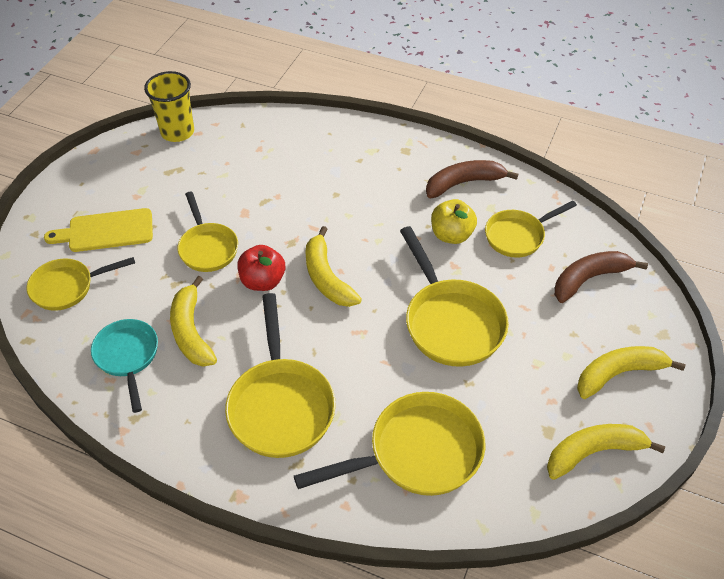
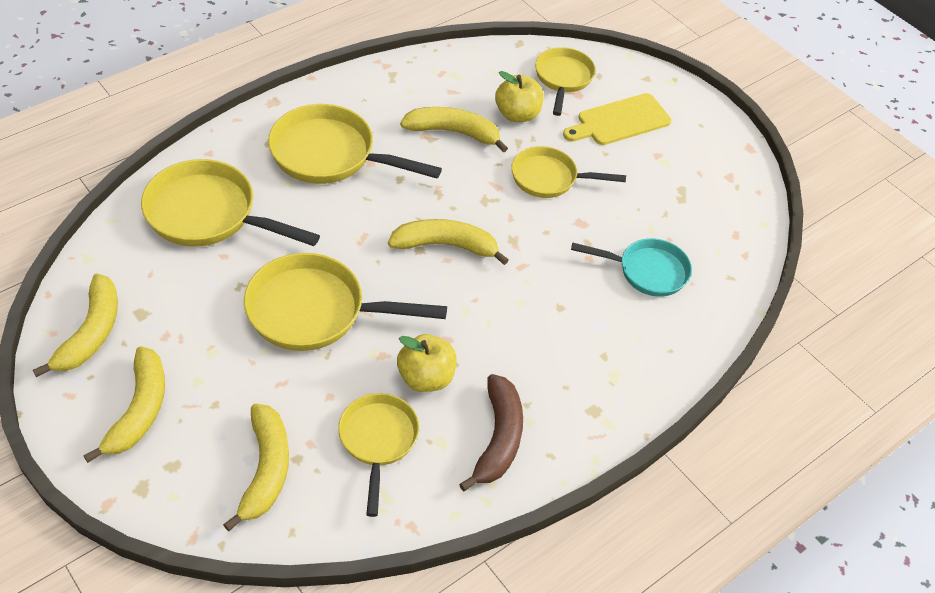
camera: 115 degrees right, 0 degrees up
(106, 231) = (620, 121): yellow cutting board -> yellow cutting board turned 135 degrees counterclockwise
(128, 357) = (456, 89): turquoise pan -> turquoise pan (647, 271)
(138, 298) = (517, 114): none -> yellow apple
(177, 132) = (746, 219): yellow cup -> none
(263, 281) = (477, 199): red apple -> none
(417, 453) = (209, 215): yellow pan -> yellow pan turned 105 degrees clockwise
(589, 279) = (266, 470): brown banana -> yellow banana

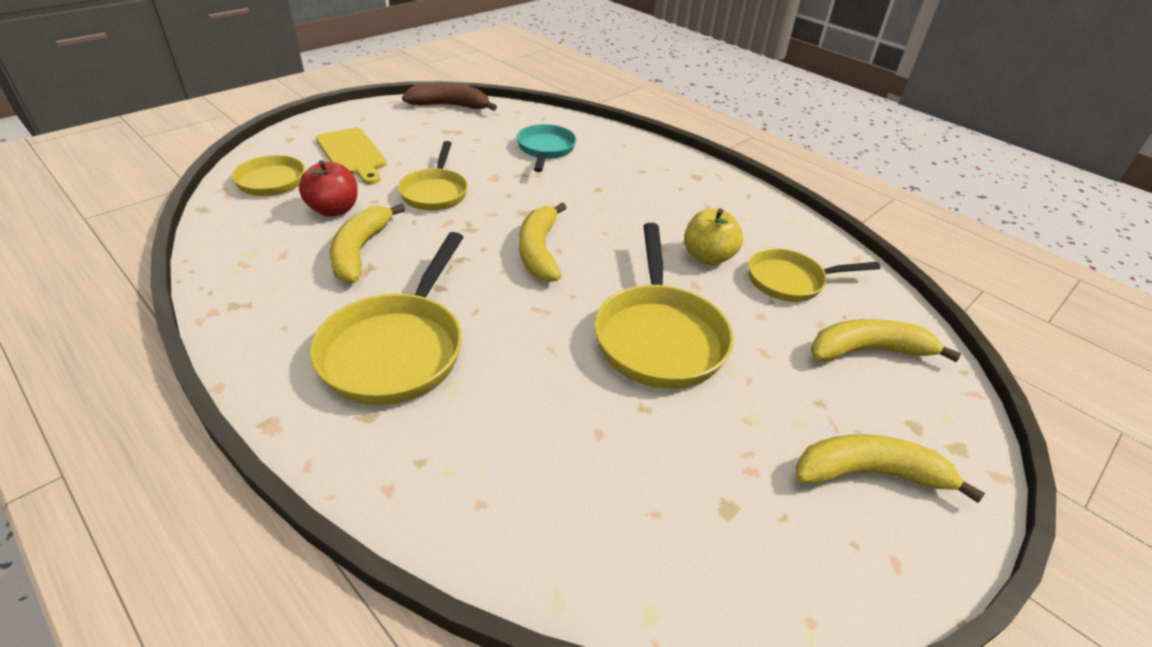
camera: 95 degrees left, 10 degrees down
(91, 333) = (787, 564): yellow banana -> none
(209, 215) = (525, 463): yellow pan -> none
(498, 438) = (748, 218): brown banana -> brown banana (450, 106)
(517, 114) = (334, 210): yellow apple -> red apple

